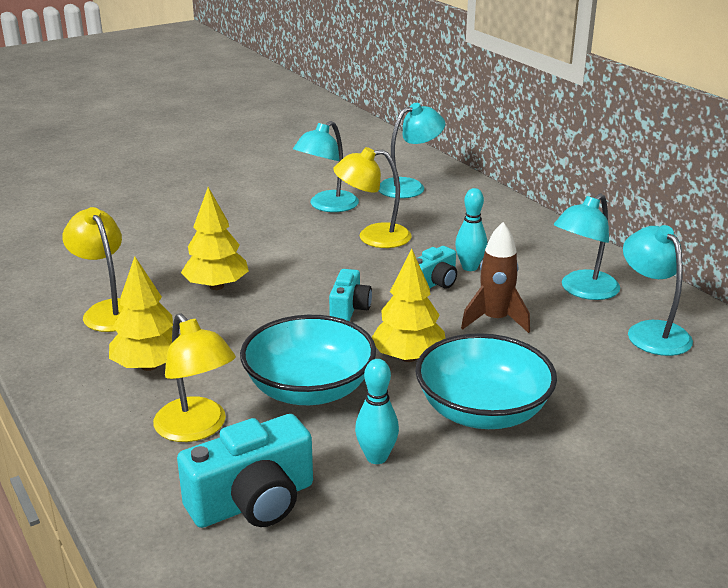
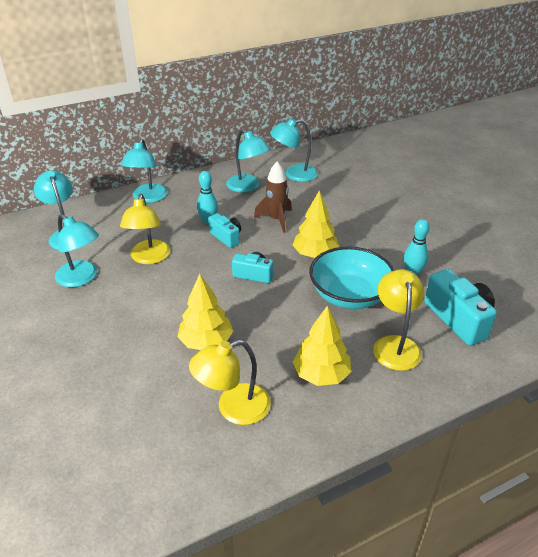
camera: 85 degrees left, 10 degrees up
(197, 429) = (395, 345): yellow lamp -> yellow lamp turned 60 degrees counterclockwise
(482, 411) = (368, 234): turquoise bowl -> none
(512, 221) = (148, 198): none -> turquoise lamp

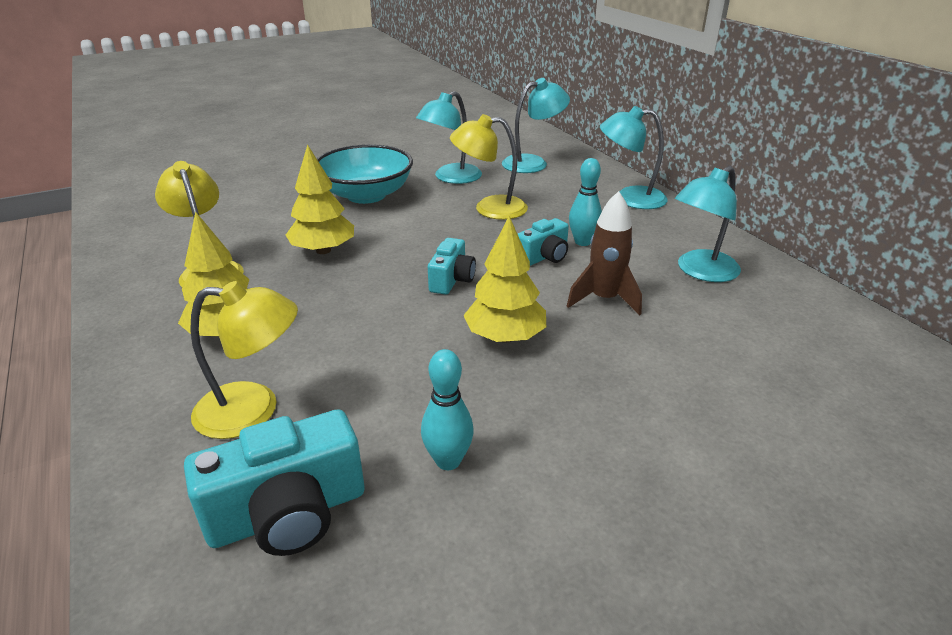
camera: 90 degrees right, 5 degrees down
(294, 174) = (776, 320): turquoise lamp -> none
(349, 295) = (390, 369): turquoise bowl -> turquoise bowl (366, 195)

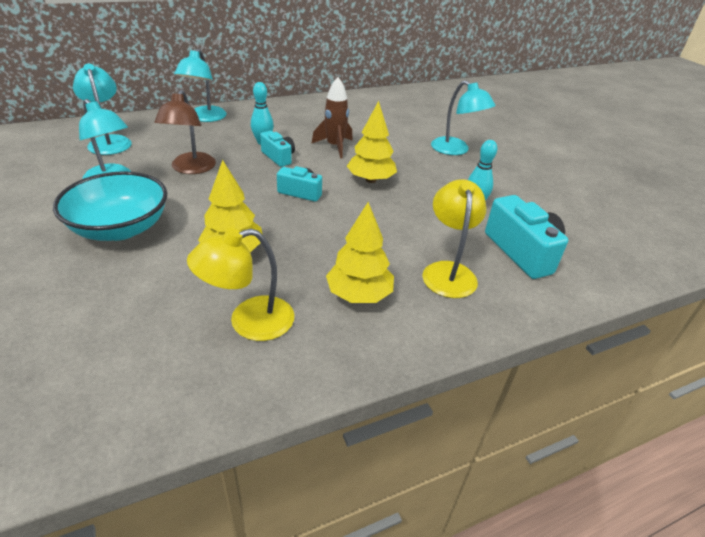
camera: 90 degrees left, 5 degrees up
(489, 208) = (191, 169): yellow lamp -> brown lamp
(700, 271) = (310, 117): turquoise lamp -> turquoise lamp (455, 150)

